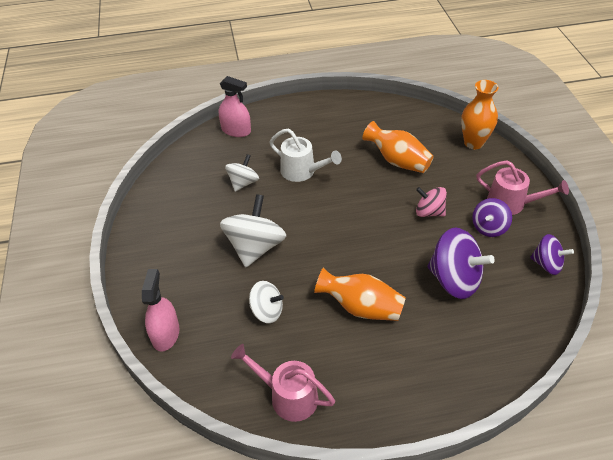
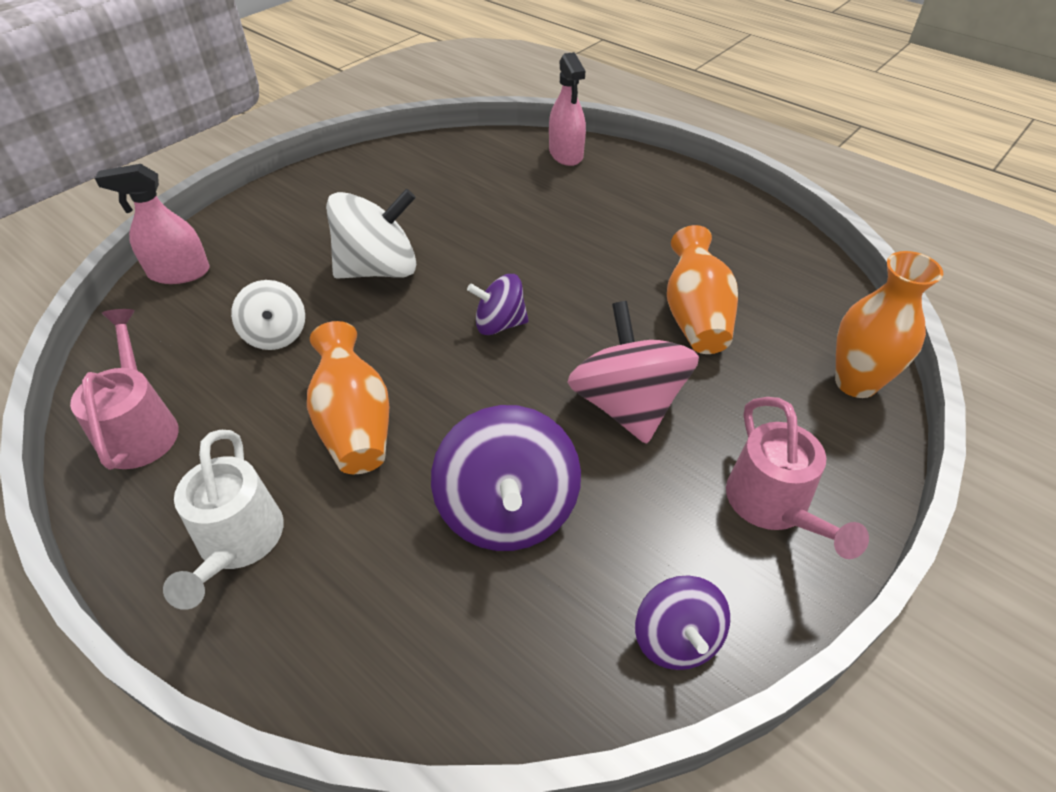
camera: 50 degrees right, 0 degrees up
(165, 334) = (179, 273): pink spray bottle -> pink spray bottle turned 150 degrees counterclockwise
(243, 183) = (481, 204): white spinning top -> none
(302, 172) = (559, 240): white watering can -> white watering can (237, 544)
(429, 212) = (627, 405): pink spinning top -> pink spinning top, size x1.69
(489, 227) = (676, 501): purple spinning top -> purple spinning top (499, 324)

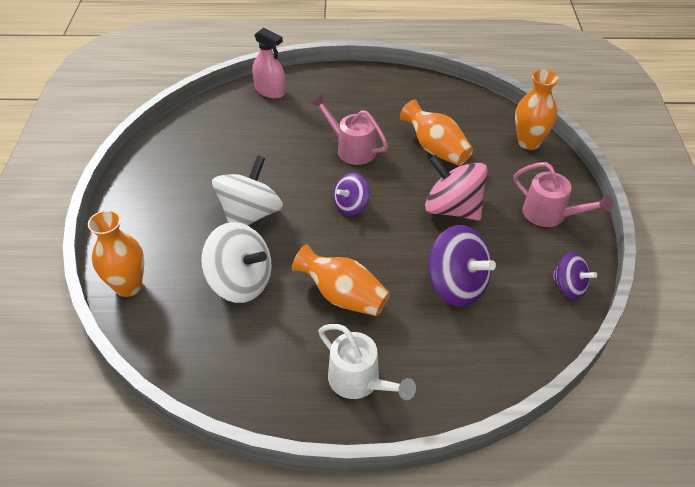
camera: 40 degrees left, 0 degrees up
(140, 427) = (233, 372): pink watering can -> pink watering can (351, 149)
(179, 273) = (128, 286): pink spray bottle -> orange vase
(276, 335) = (241, 282): white spinning top -> white spinning top, size x1.69

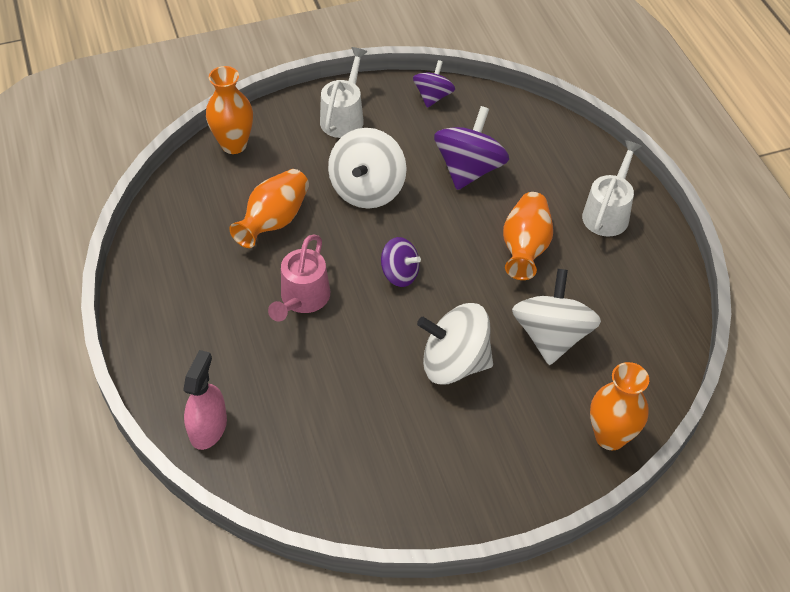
camera: 110 degrees left, 5 degrees up
(452, 209) = (367, 189): pink spinning top -> white spinning top
(550, 214) = (344, 116): pink watering can -> white watering can

